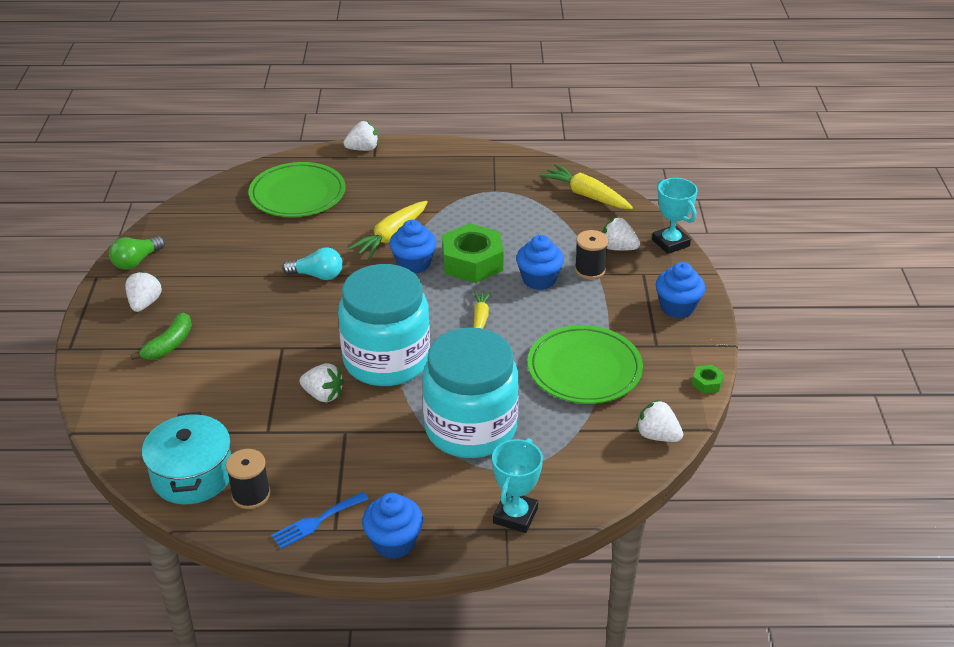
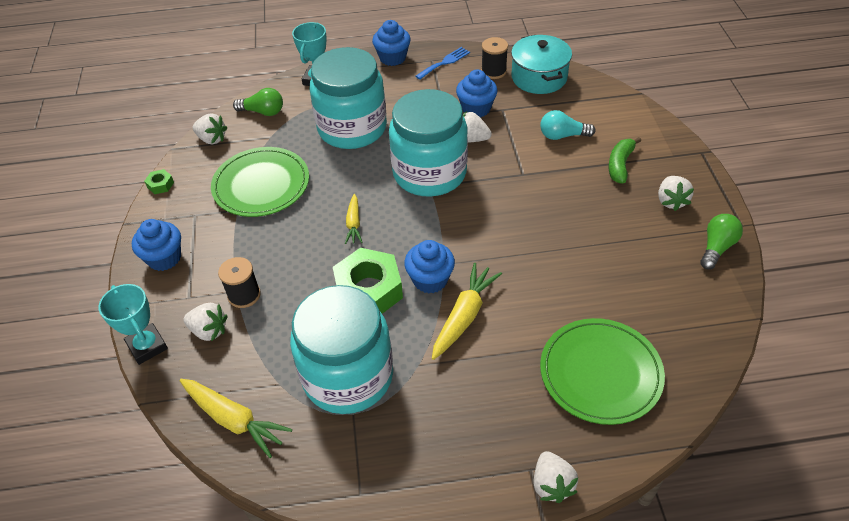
camera: 175 degrees right, 10 degrees up
(317, 275) = (524, 253): turquoise light bulb -> turquoise light bulb (562, 136)
(363, 149) = (552, 484): white strawberry -> white strawberry turned 75 degrees counterclockwise
(497, 210) = (348, 376): none -> turquoise jar
(539, 279) = (298, 275): blue cupcake -> blue cupcake (476, 108)
(593, 469) = (263, 112): none -> green light bulb

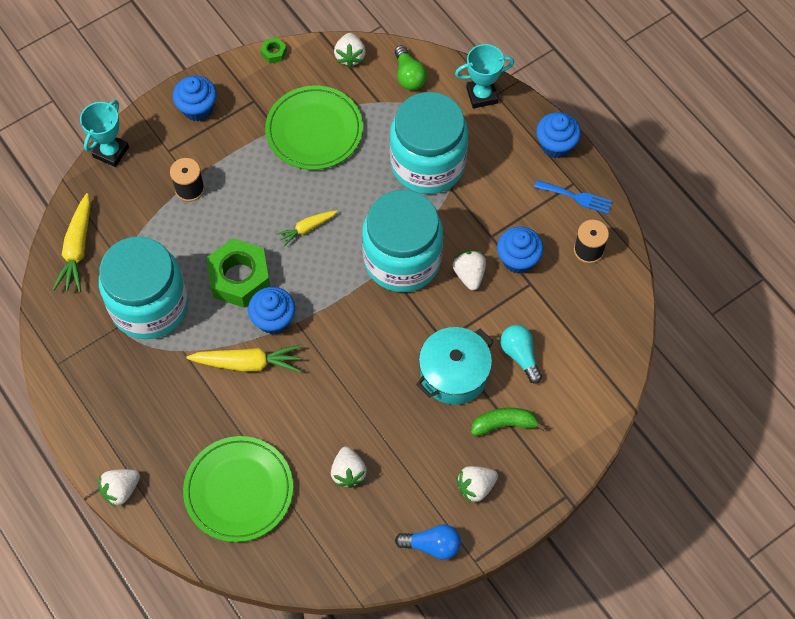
camera: 60 degrees right, 15 degrees up
(209, 331) = (144, 185): white strawberry -> white strawberry (348, 472)
(539, 77) = (603, 298): turquoise pot -> turquoise pot (454, 374)
(716, 247) = (432, 545): green light bulb -> blue light bulb

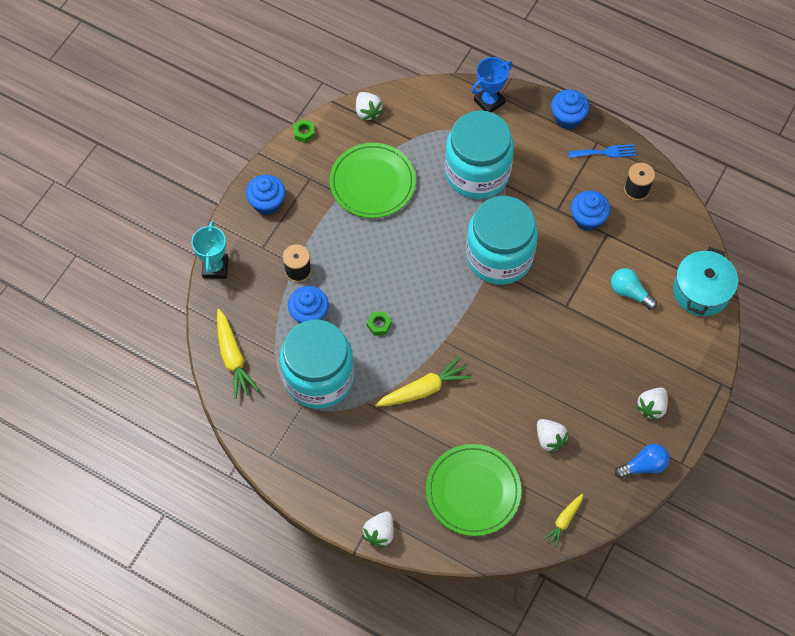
camera: 25 degrees left, 0 degrees up
(239, 278) = (379, 325): green nut -> green nut, size x0.42
(273, 319) = (425, 346): blue cupcake -> blue cupcake (309, 314)
(307, 228) = (410, 263): yellow carrot -> yellow carrot (564, 521)
(409, 76) = (423, 109): green light bulb -> none
(454, 374) = (587, 328): turquoise pot -> turquoise pot (701, 291)
(469, 275) = (557, 246): white strawberry -> none
(482, 95) = (489, 101): turquoise trophy -> blue trophy
(504, 424) = (647, 350): green banana -> none

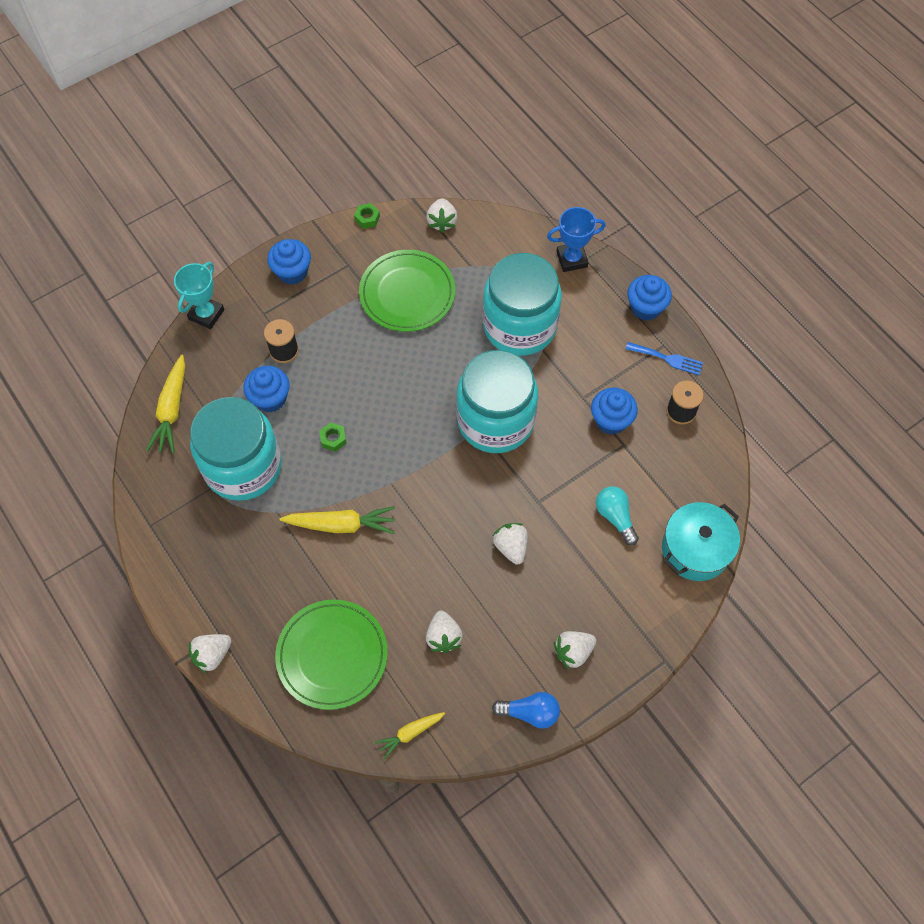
camera: 25 degrees right, 0 degrees up
(564, 349) = (511, 547): none -> white strawberry

